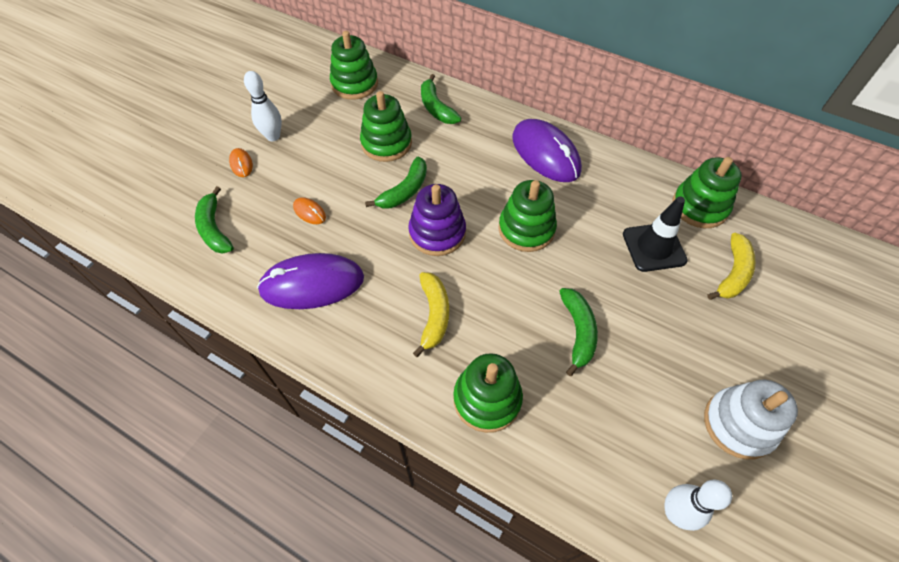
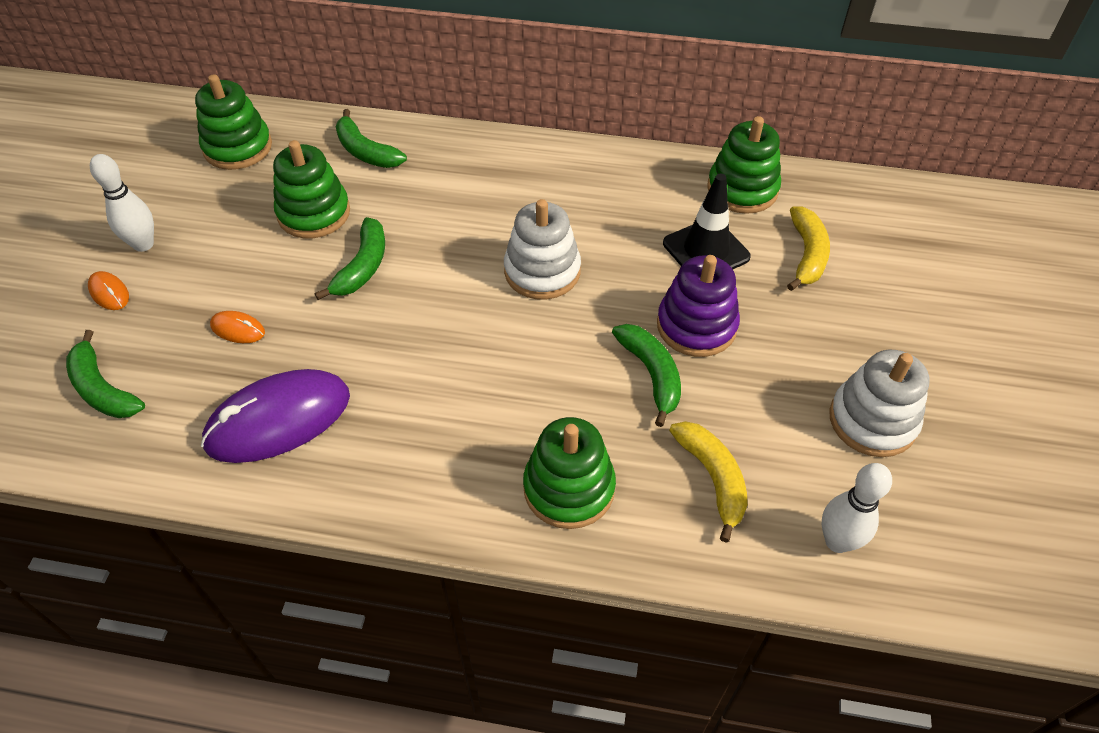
camera: 20 degrees left, 5 degrees down
(433, 315) = (461, 409): yellow banana -> yellow banana (712, 479)
(437, 233) = (427, 307): purple stacking toy -> purple stacking toy (696, 326)
(526, 229) = (542, 271): green stacking toy -> white stacking toy
(545, 154) = (532, 174): purple mouse -> none

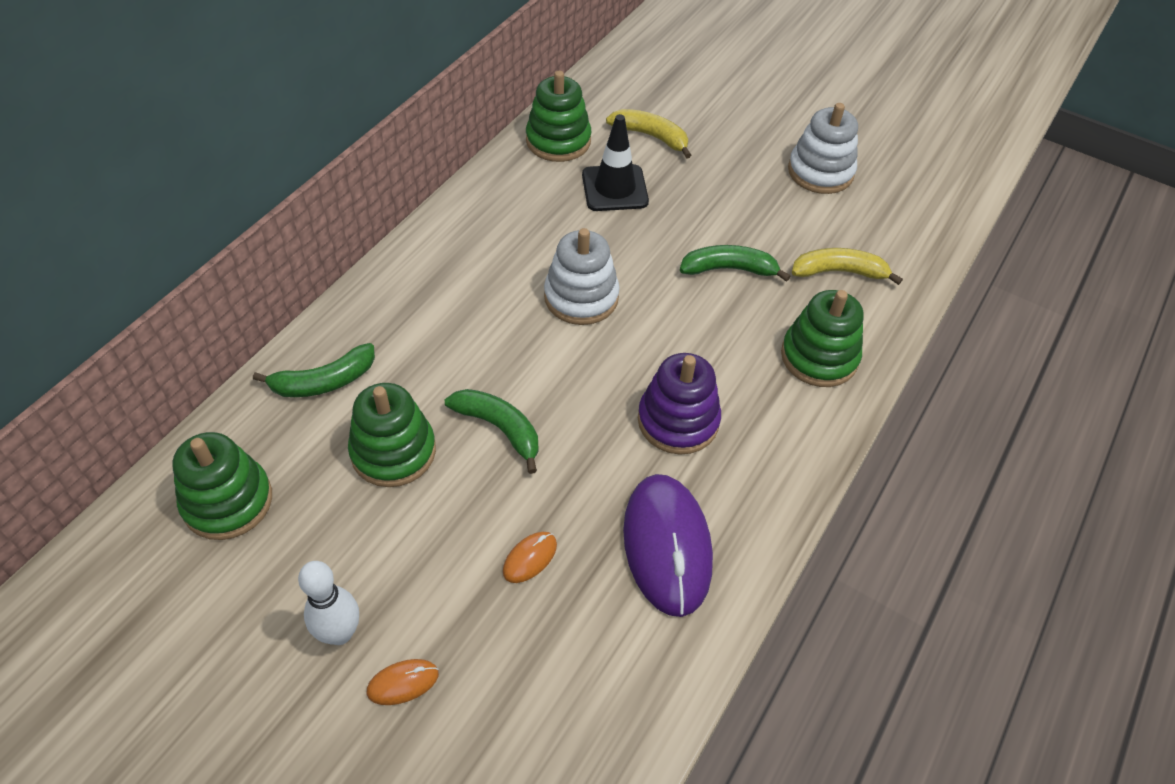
camera: 70 degrees left, 0 degrees up
(103, 389) = (554, 707): green banana -> none
(696, 326) = (692, 225): purple stacking toy -> purple stacking toy (678, 421)
(837, 541) = (910, 231): white bowling pin -> none

